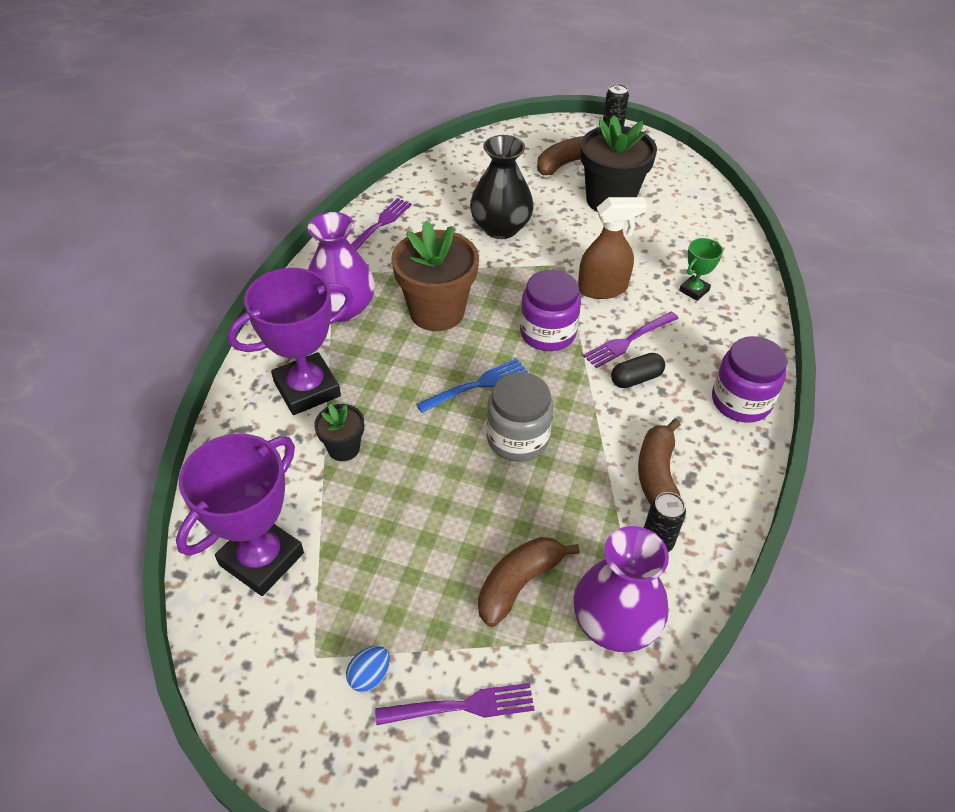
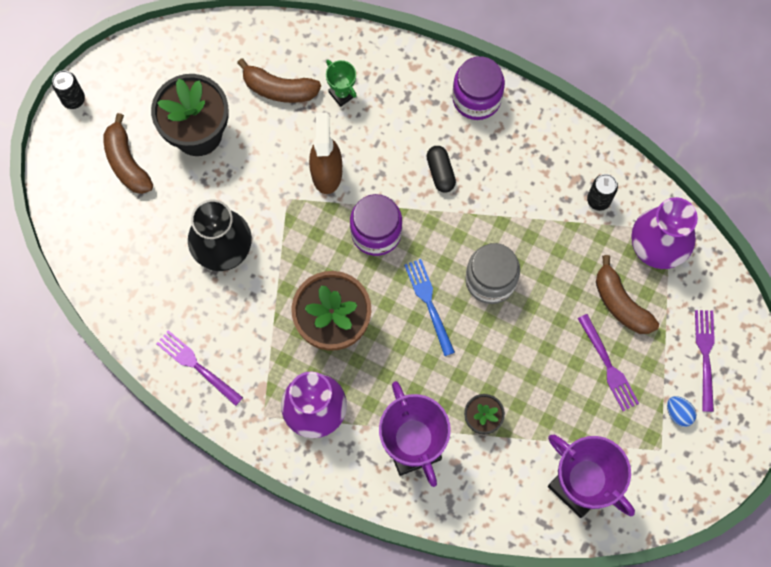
camera: 80 degrees left, 25 degrees up
(629, 340) = (396, 166): purple fork -> purple fork (608, 365)
(657, 475) = (540, 183): brown banana -> brown banana (279, 89)

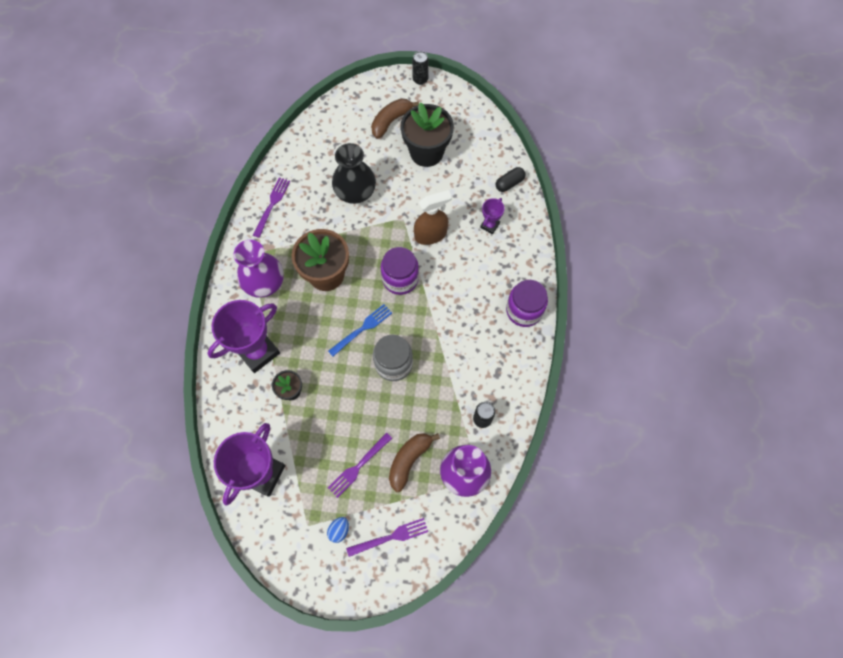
camera: 70 degrees right, 5 degrees down
(279, 89) = (477, 187): brown banana -> none
(342, 94) = (489, 225): green trophy -> purple trophy
(440, 172) = (459, 305): black capsule -> black capsule (509, 183)

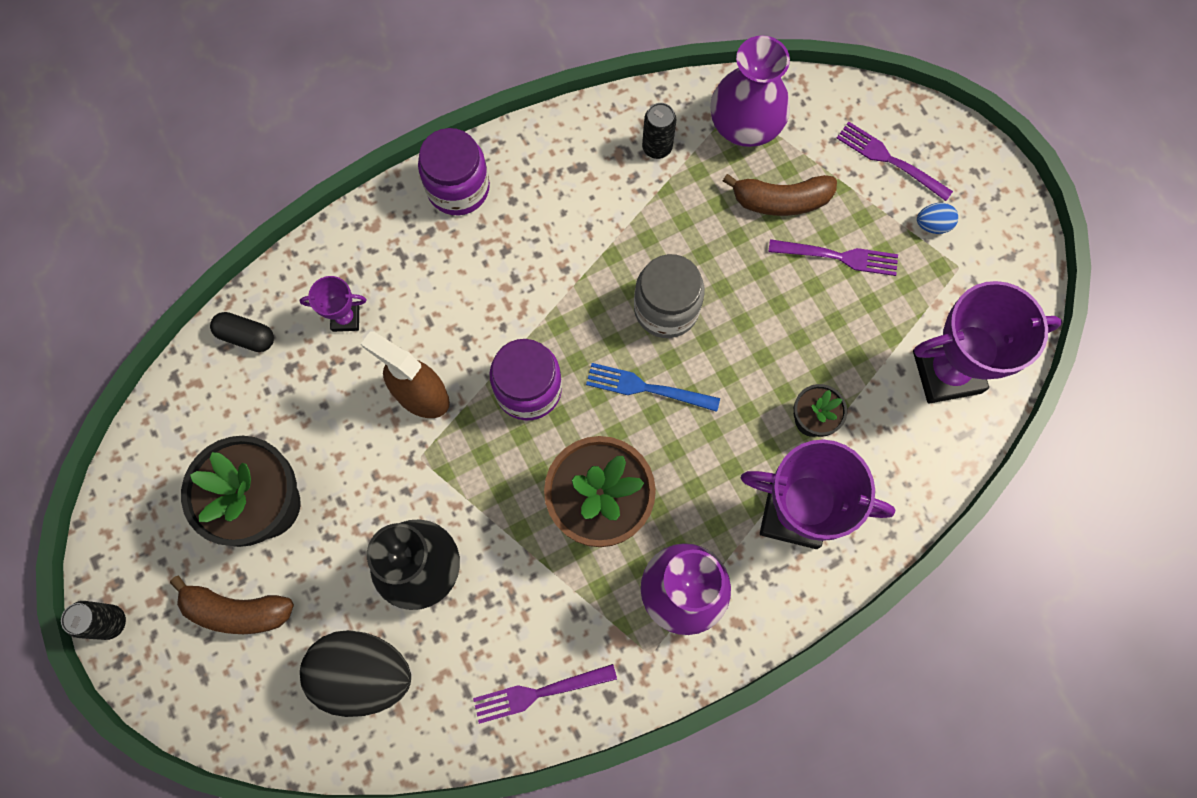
camera: 125 degrees left, 5 degrees up
(331, 150) = (364, 673): none -> black egg

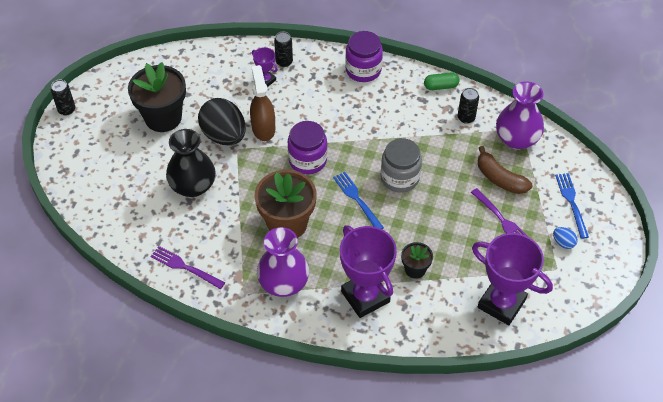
camera: 45 degrees right, 20 degrees down
(237, 610) = (112, 143): brown banana -> none
(246, 336) = (222, 57): black capsule -> none
(340, 268) = (284, 62): none -> black can
(364, 673) = (130, 202): black egg -> black egg (224, 135)
(580, 127) = (441, 86): none -> green capsule
(890, 160) = (571, 203): purple fork -> blue fork

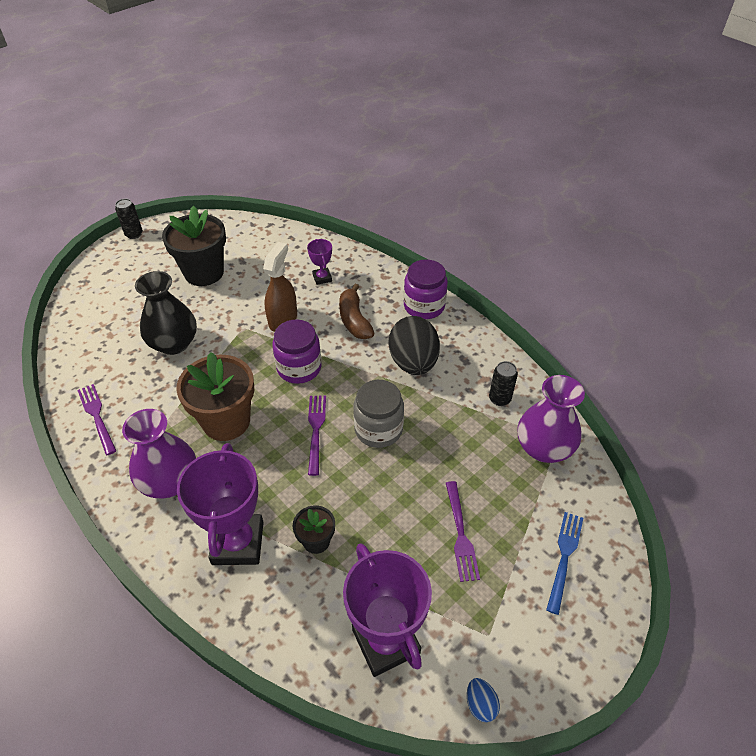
camera: 30 degrees right, 5 degrees down
(224, 135) = (242, 310): black egg -> black egg (413, 363)
(284, 62) = (352, 269): black can -> none
(357, 199) = (316, 430): blue fork -> purple fork
(441, 86) = (494, 355): green capsule -> none
(500, 178) = (492, 484): brown banana -> brown banana (354, 320)
(563, 243) = (519, 604): blue egg -> blue egg (480, 704)

